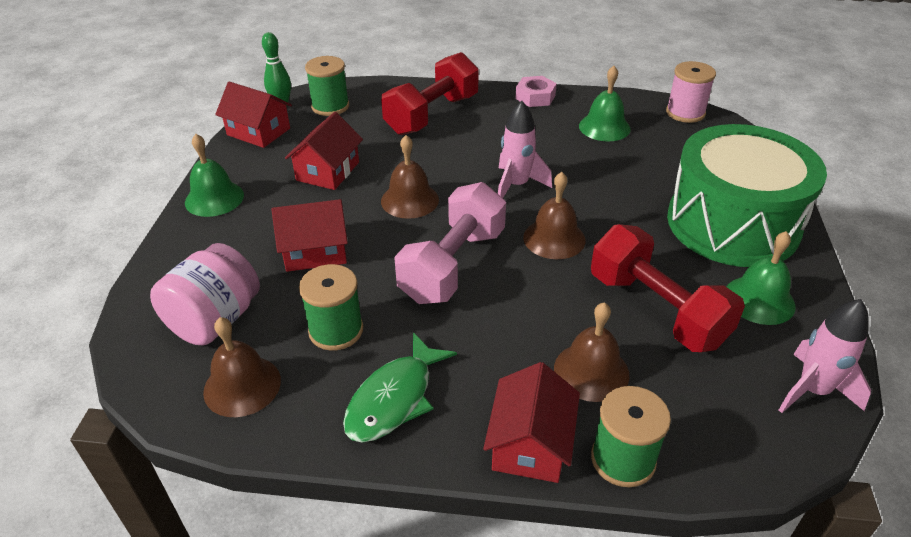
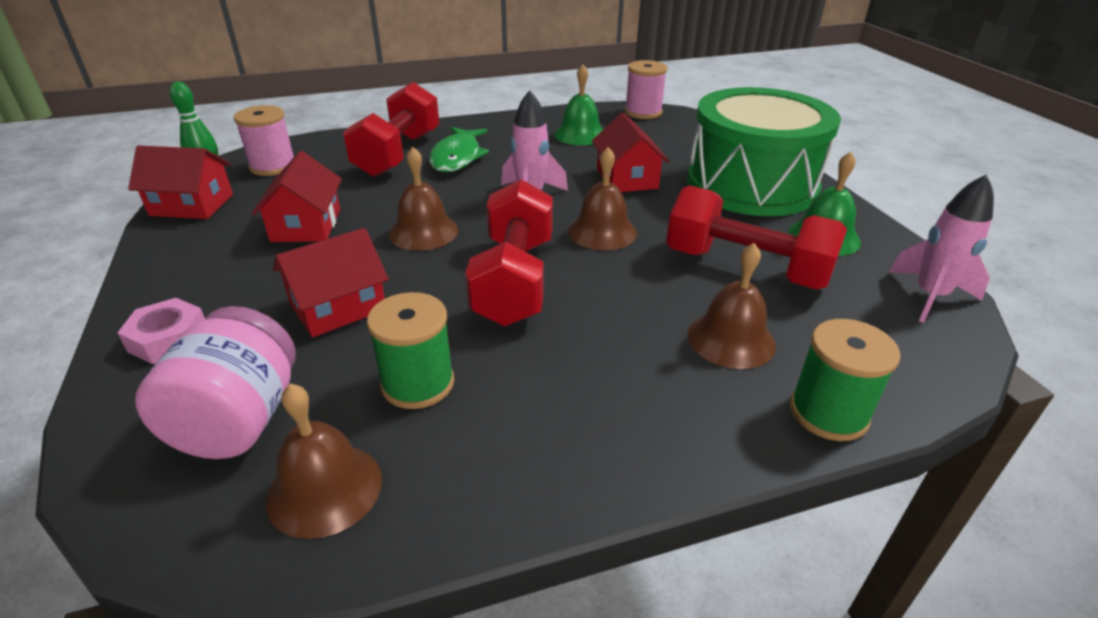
camera: 25 degrees left, 5 degrees down
(214, 198) = (165, 283): green bell -> none
(330, 106) = (273, 166): green spool -> pink spool
(394, 399) = (540, 436): green fish -> green fish (457, 157)
(453, 265) = (514, 280): pink dumbbell -> red dumbbell
(530, 444) = (727, 431): red house -> red house (626, 178)
(535, 97) = (496, 122): pink nut -> pink nut (169, 339)

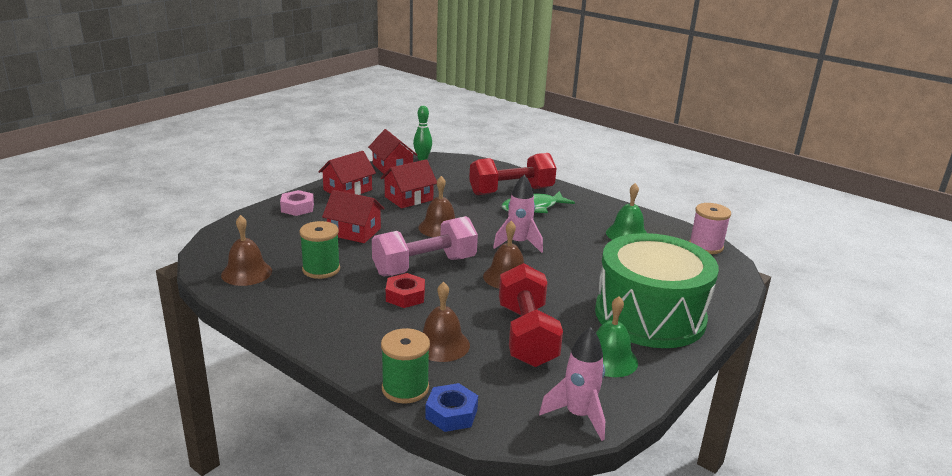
camera: 55 degrees right, 10 degrees down
(239, 420) = (266, 242): pink jar -> none
(273, 166) = (451, 168): pink spool -> none
(514, 280) = (424, 266): red dumbbell -> pink dumbbell
(580, 325) = (405, 296): none -> red nut
(626, 178) = (587, 267): red house -> red house (347, 190)
(904, 391) = (451, 414): none -> blue nut

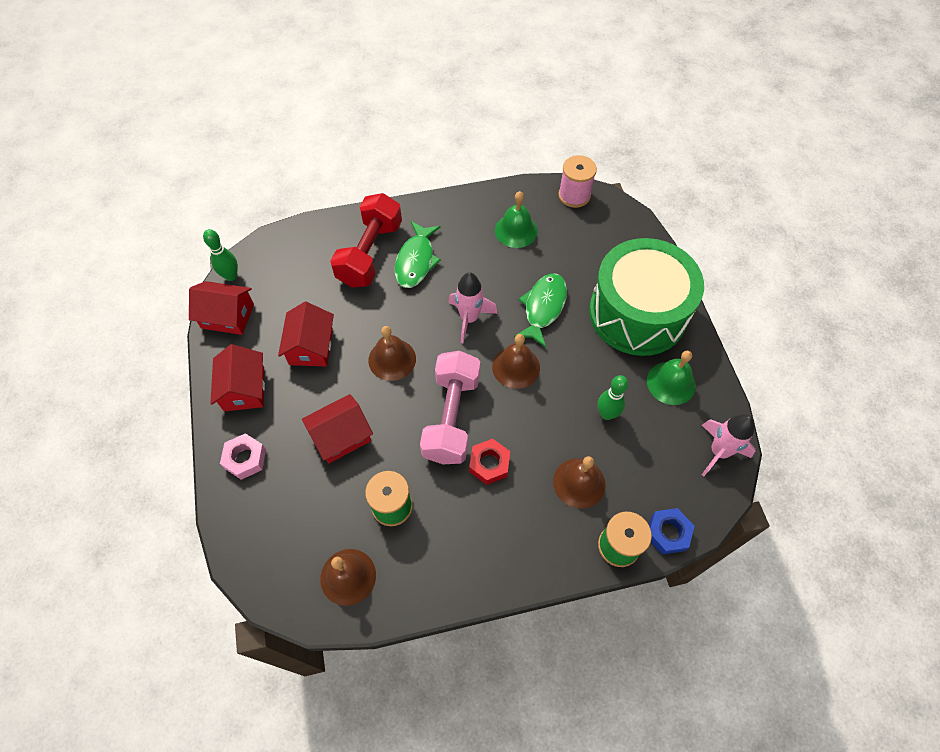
camera: 50 degrees left, 35 degrees up
(526, 335) = (606, 414): red dumbbell -> green bowling pin
(579, 270) = (543, 307): none -> green fish

